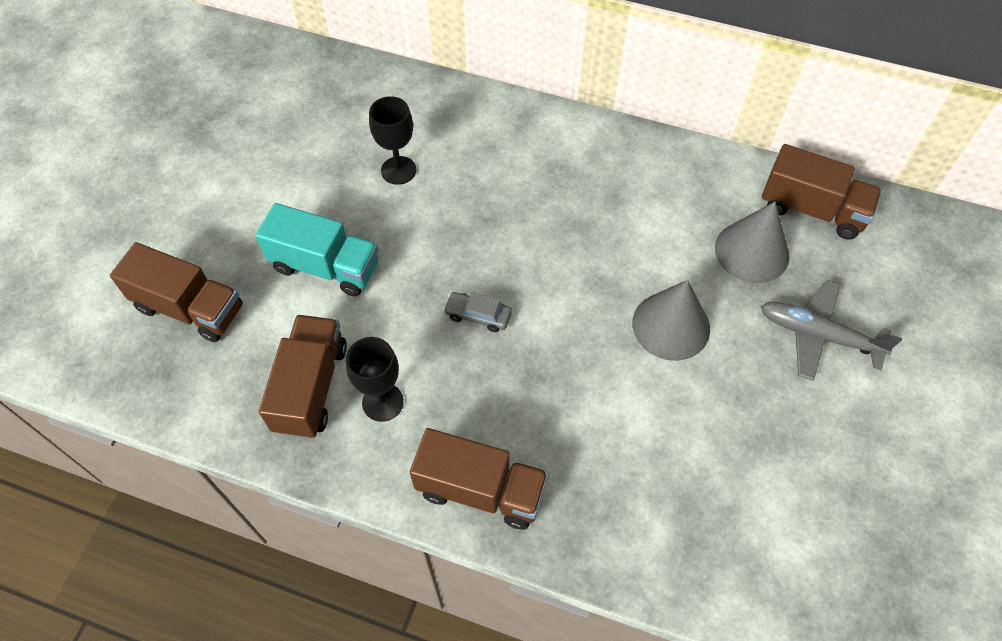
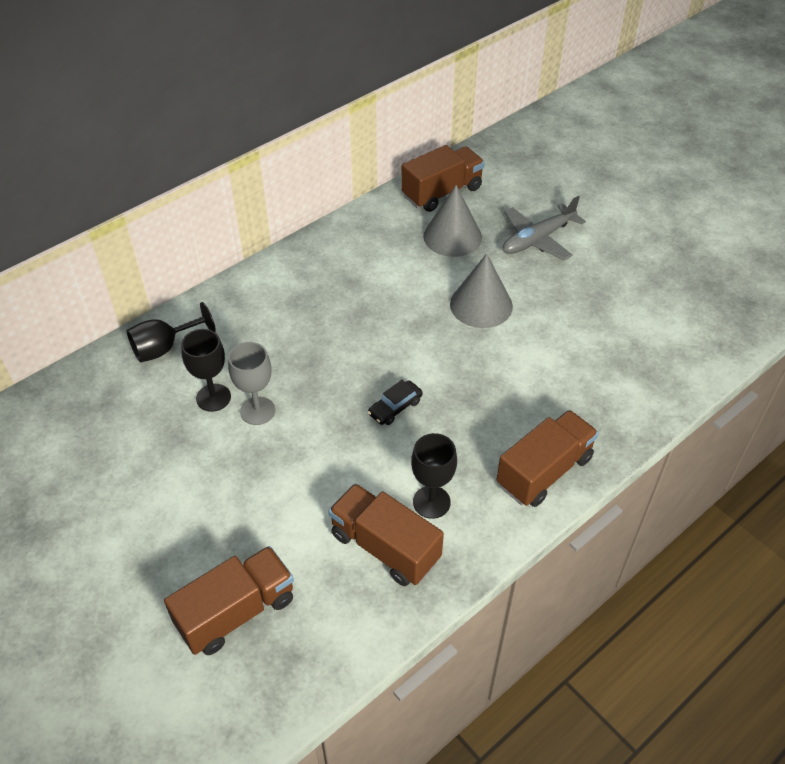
camera: 60 degrees left, 10 degrees down
(325, 266) = (271, 489): turquoise truck -> none
(404, 210) = (257, 411): none -> grey goblet
(431, 106) = (164, 348): none -> black goblet
(478, 315) = (395, 407): grey car -> black car

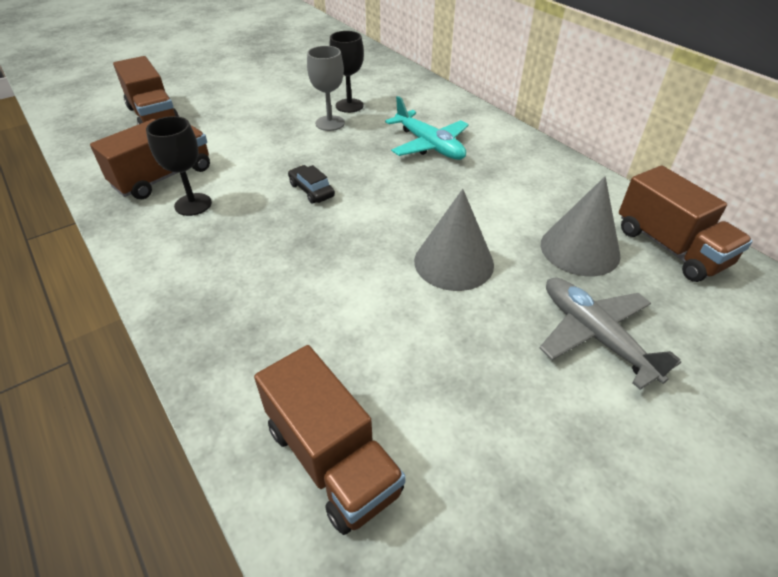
camera: 95 degrees right, 5 degrees down
(164, 348) = (406, 86): black goblet -> none
(304, 323) = (429, 145): none -> turquoise plane
(544, 471) = (188, 284): brown truck -> brown truck (332, 459)

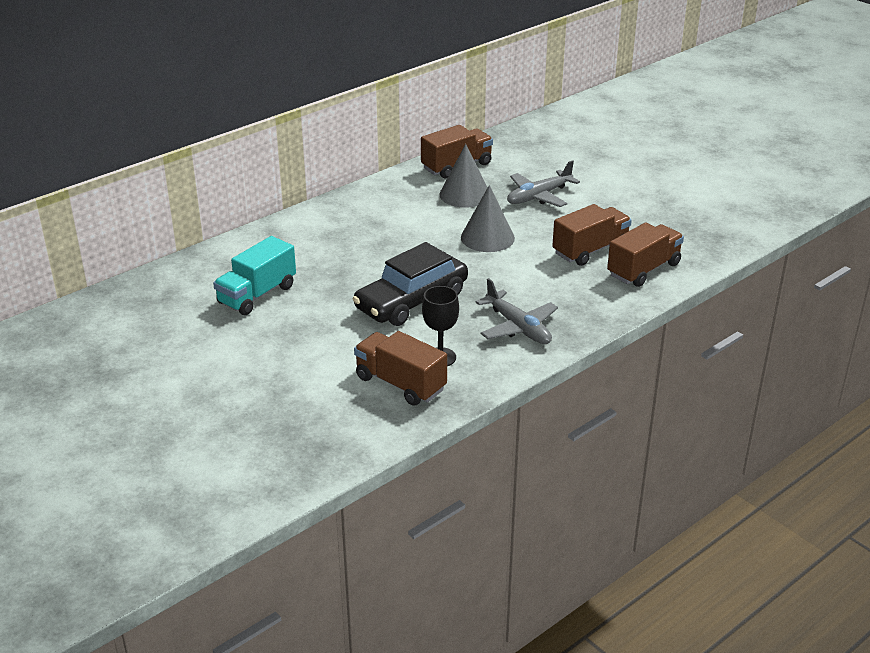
camera: 95 degrees left, 10 degrees down
(153, 116) = (276, 421): brown truck -> brown truck (590, 250)
(222, 271) = (518, 327): none -> grey plane
(311, 190) = (411, 301): black car -> black car, size x2.45
(330, 123) = (294, 303): grey goblet -> none
(349, 106) = (257, 295): black goblet -> turquoise truck
(429, 145) = (335, 249): turquoise plane -> none

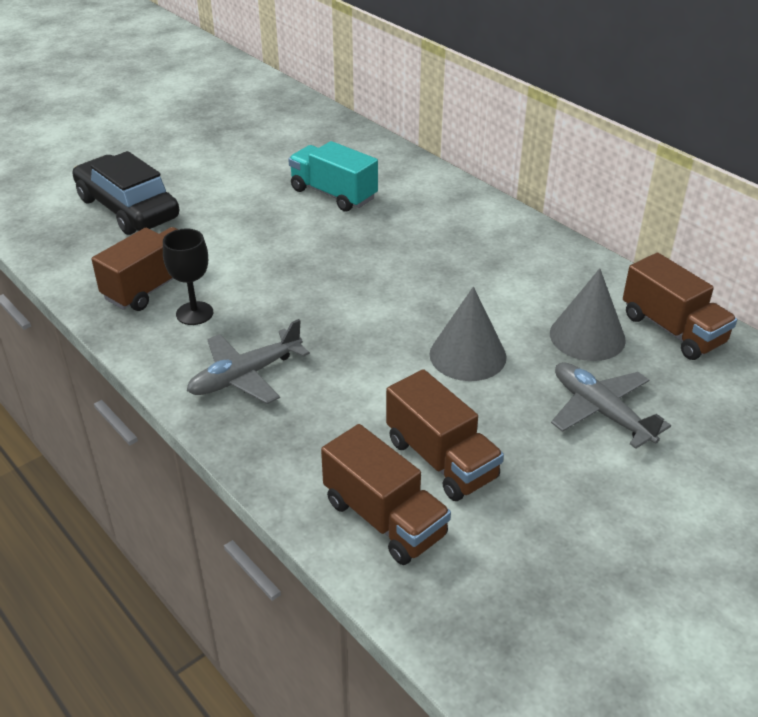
camera: 90 degrees right, 5 degrees up
(411, 301) = (313, 292): black car -> black car (128, 208)

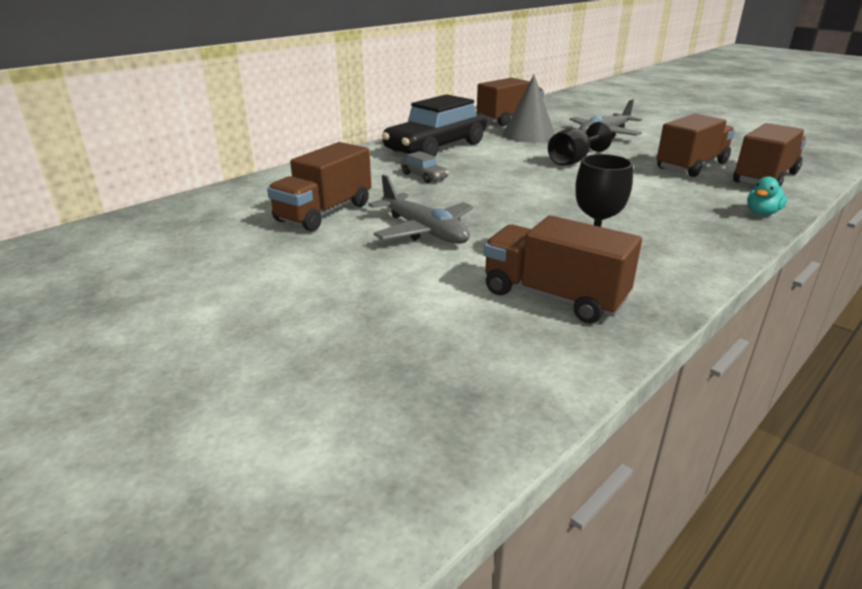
camera: 95 degrees left, 10 degrees down
(128, 208) = (349, 350): black car -> black car (436, 147)
(245, 376) = (669, 230): grey plane -> grey plane (424, 231)
(268, 462) = (762, 213): none -> turquoise duck
(333, 194) = (324, 212): turquoise truck -> brown truck
(419, 245) = (424, 176): none -> grey car
(467, 355) = (573, 161): grey cone -> black goblet

